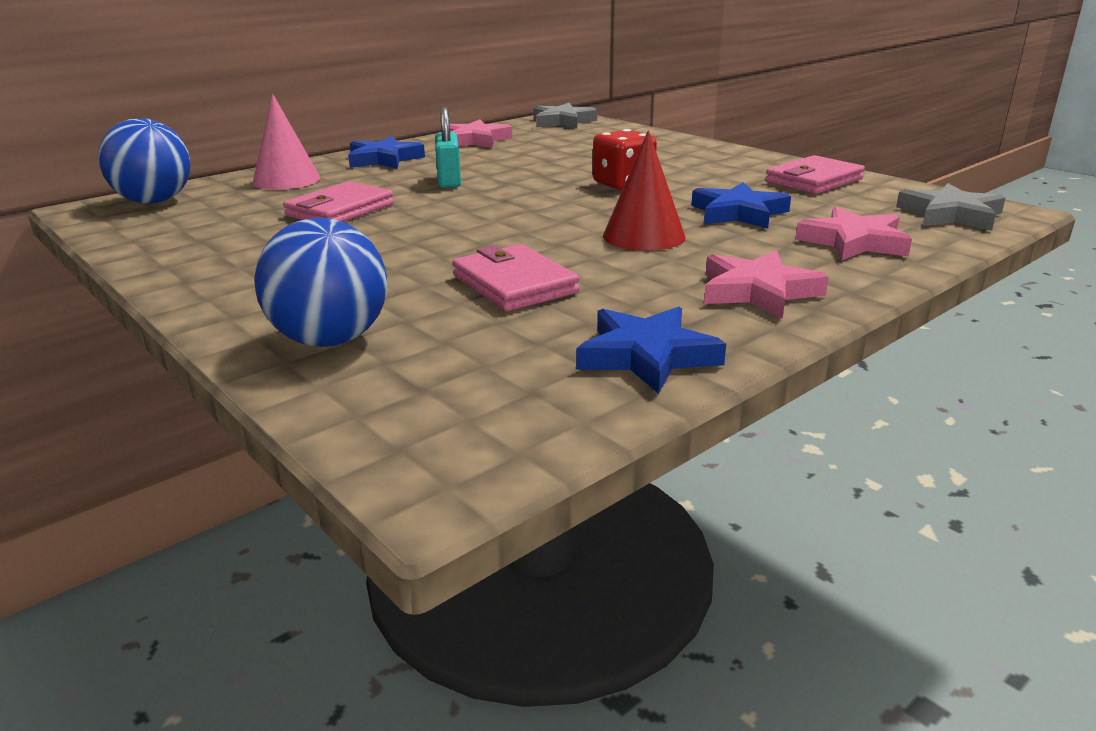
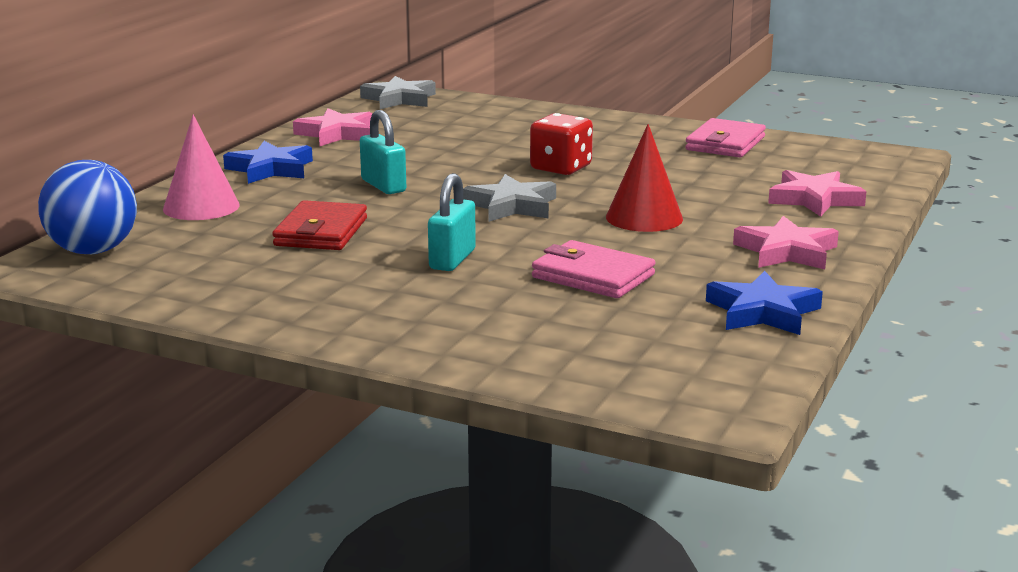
camera: 25 degrees left, 5 degrees down
(331, 340) = (510, 344): blue ball -> none
(340, 210) = (321, 232): pink wallet -> red wallet
(408, 248) = (452, 259): none -> turquoise padlock
(738, 213) = (697, 185): blue star -> none
(950, 215) = (863, 164): grey star -> grey star (511, 206)

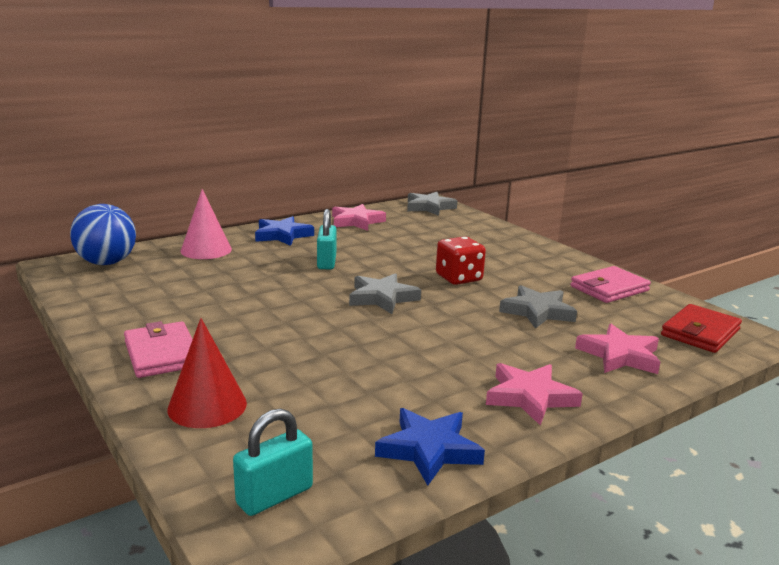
camera: 30 degrees right, 0 degrees up
(321, 232) = (239, 284): red wallet -> red wallet (700, 332)
(452, 259) = (281, 327): turquoise padlock -> turquoise padlock (275, 496)
(593, 276) = (350, 371): pink wallet -> pink wallet (162, 354)
(644, 218) = (459, 333): red cone -> red cone (207, 406)
(689, 181) = (537, 312): none -> grey star

